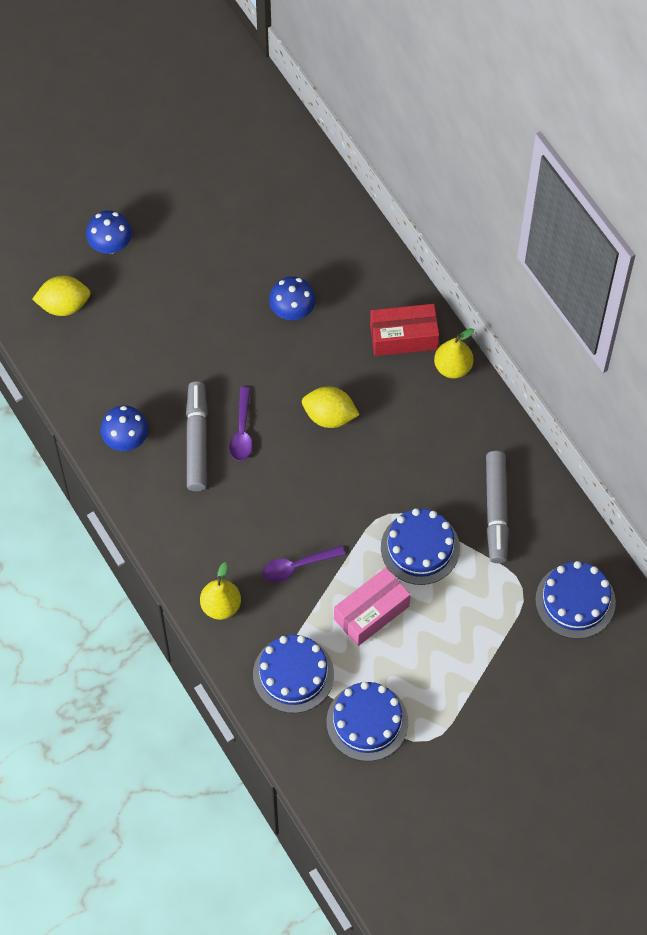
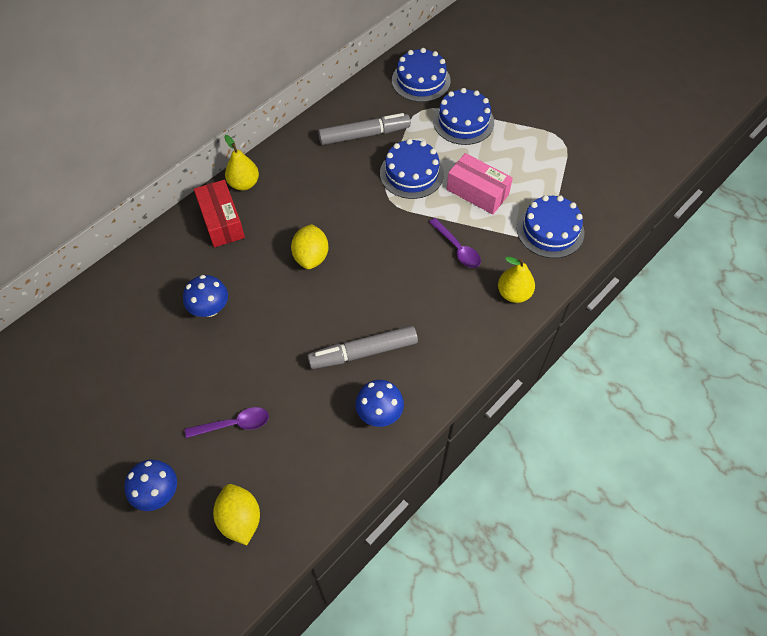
camera: 105 degrees left, 5 degrees down
(242, 431) = (343, 318): purple spoon -> purple spoon (234, 424)
(367, 722) = (565, 177): blue cake -> blue cake (463, 121)

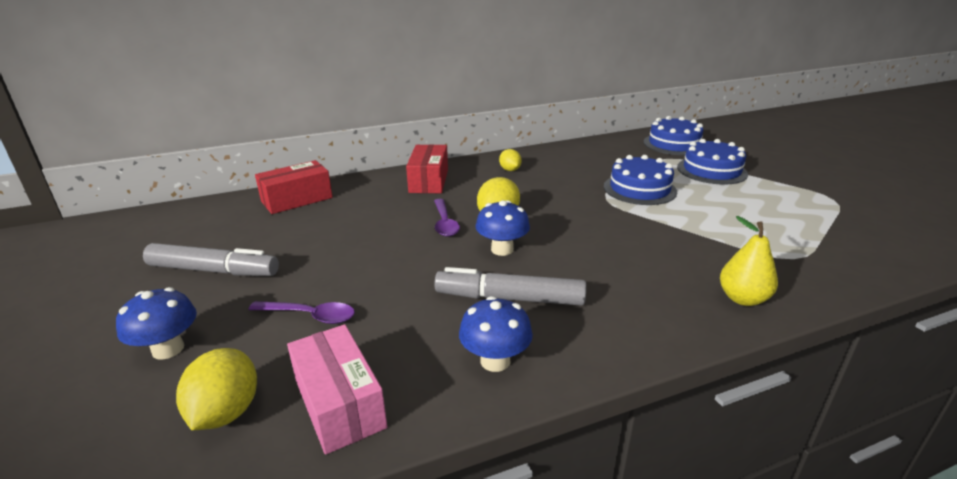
camera: 25 degrees right, 30 degrees down
(116, 294) = (297, 199): none -> red box
(210, 308) = (369, 226): blue mushroom -> blue mushroom (502, 249)
(244, 183) = (467, 166): yellow pear -> none
(288, 177) = (510, 170): none -> yellow lemon
(364, 135) = (601, 161): grey marker -> grey marker (213, 270)
(457, 248) = (673, 246): purple spoon -> purple spoon (444, 223)
(477, 192) = (713, 213): pink box -> pink box (339, 403)
(550, 230) = (808, 258): blue cake -> none

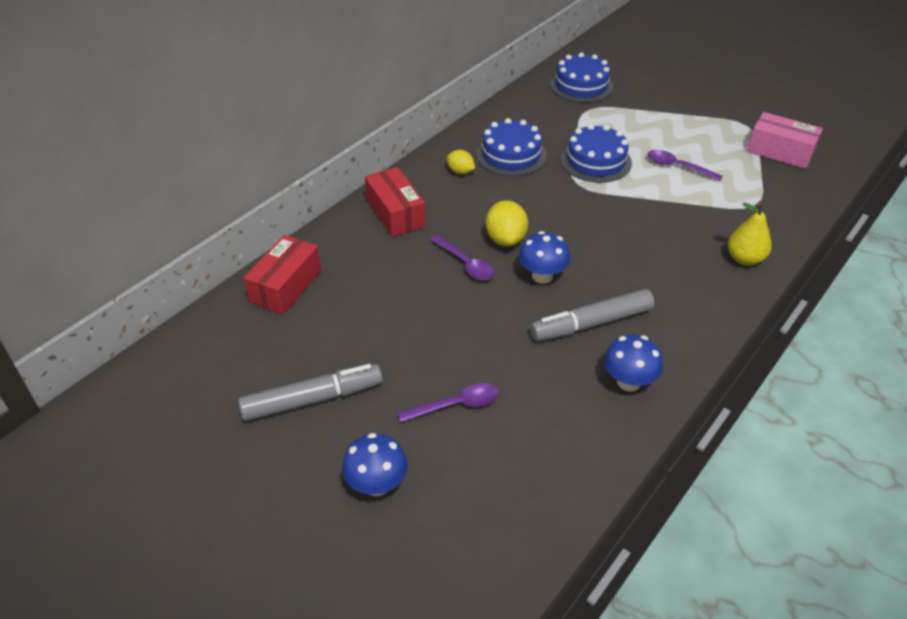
camera: 30 degrees left, 15 degrees up
(226, 412) = (488, 505): yellow lemon -> none
(339, 403) = (558, 461): pink box -> pink box (780, 152)
(711, 170) = (637, 116): blue cake -> blue cake (511, 155)
(723, 210) = (677, 167): none -> purple spoon

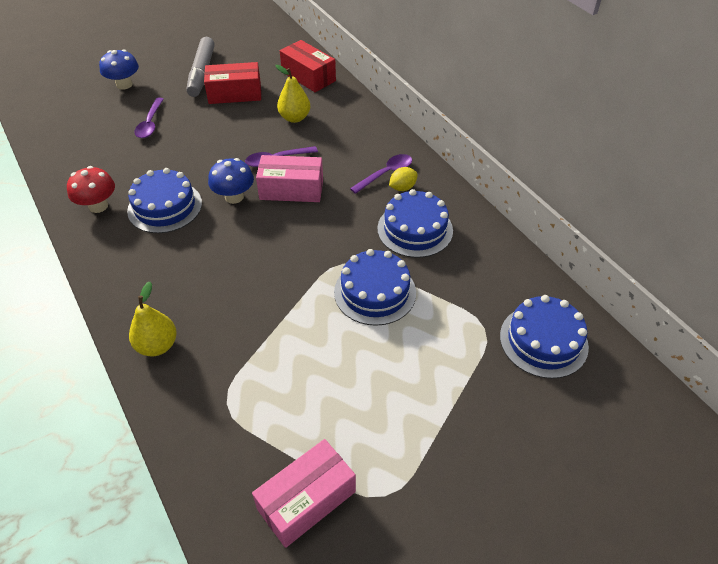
camera: 110 degrees right, 5 degrees up
(382, 272) = (294, 118): none -> yellow pear
(395, 213) = (361, 137): red box -> red box (235, 94)
(506, 239) = (291, 189): yellow lemon -> pink box
(591, 323) = (165, 207): grey marker -> blue cake
(628, 382) = (98, 206): blue mushroom -> red mushroom
(677, 167) = (330, 362): purple spoon -> purple spoon (385, 174)

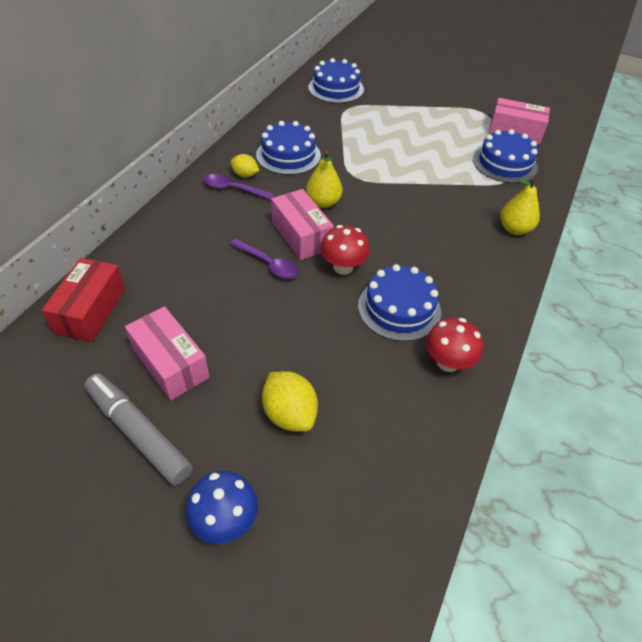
camera: 125 degrees left, 0 degrees up
(150, 123) = (289, 414): purple spoon -> yellow lemon
(202, 73) = (138, 433): grey marker -> grey marker turned 105 degrees counterclockwise
(234, 197) = (343, 267): blue mushroom -> red mushroom
(235, 94) = (170, 363): red box -> pink box
(294, 118) = (188, 283): yellow pear -> yellow pear (323, 202)
(375, 292) = (365, 154): blue cake -> blue cake (504, 163)

